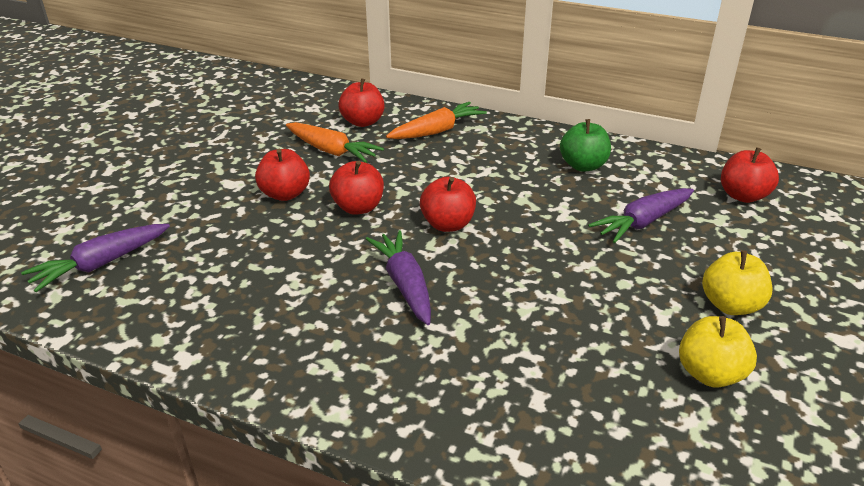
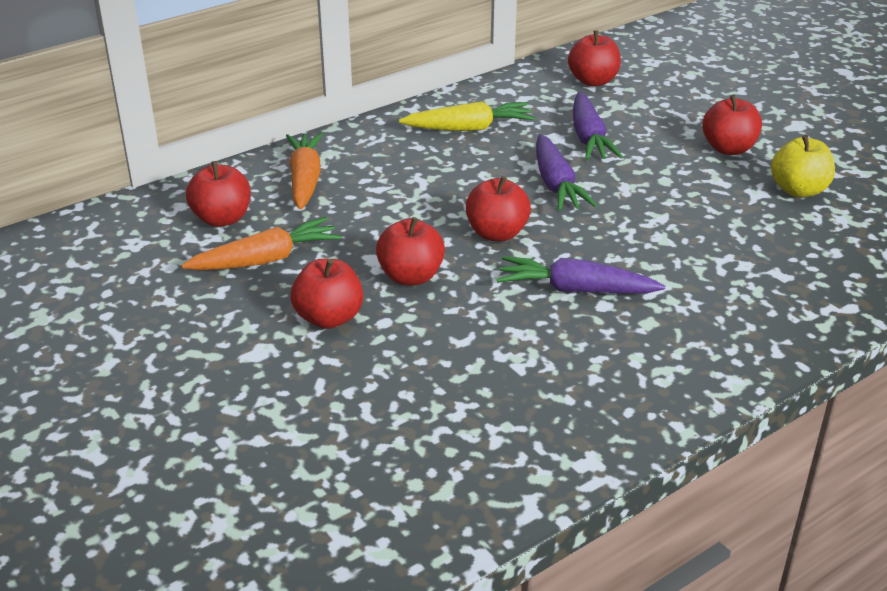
camera: 60 degrees left, 0 degrees up
(101, 264) = (345, 500): purple carrot -> purple carrot (556, 184)
(583, 166) = (469, 128): green apple -> yellow carrot
(731, 305) = (728, 149): yellow apple -> red apple

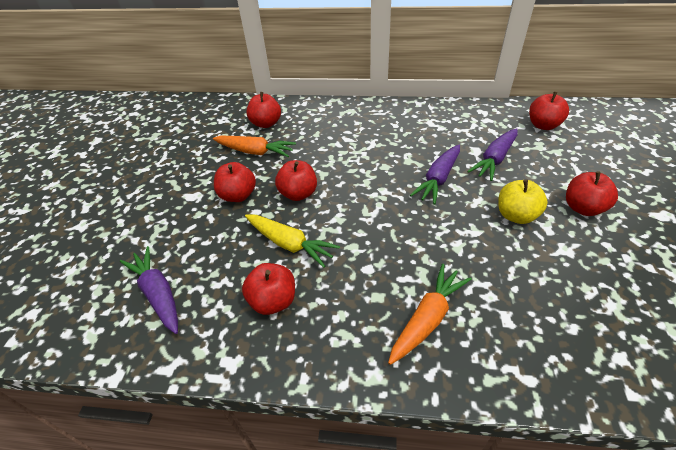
camera: 45 degrees right, 10 degrees up
(305, 180) = (322, 120): orange carrot -> orange carrot (427, 318)
(469, 128) = (433, 125): yellow carrot -> yellow carrot (289, 244)
(497, 233) = (369, 192): red apple -> red apple (273, 301)
(575, 289) = (365, 249): purple carrot -> purple carrot (158, 294)
(798, 190) = (601, 264): yellow apple -> yellow apple (516, 215)

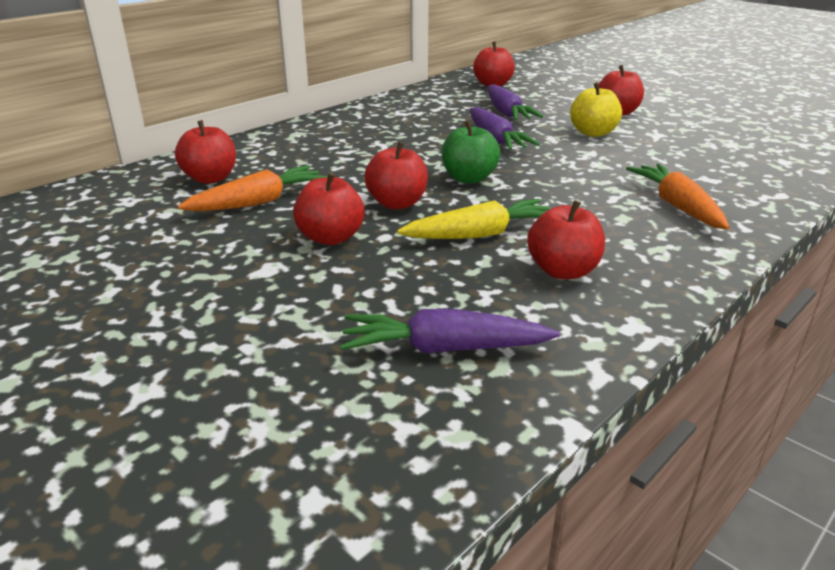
camera: 55 degrees left, 15 degrees down
(361, 201) = (469, 178): none -> green apple

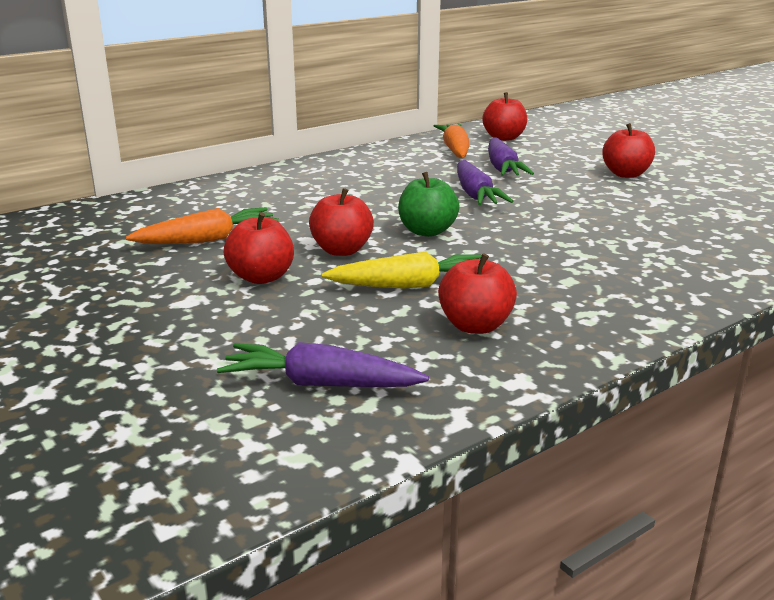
camera: 10 degrees right, 5 degrees down
(210, 178) = (172, 215): red apple -> none
(593, 133) = (586, 194): yellow apple -> none
(677, 206) = (634, 273): orange carrot -> orange carrot (455, 150)

